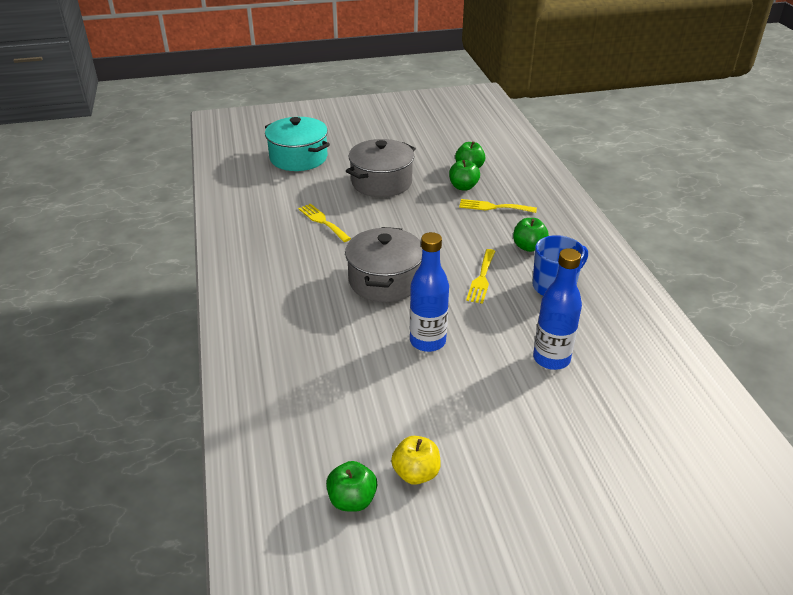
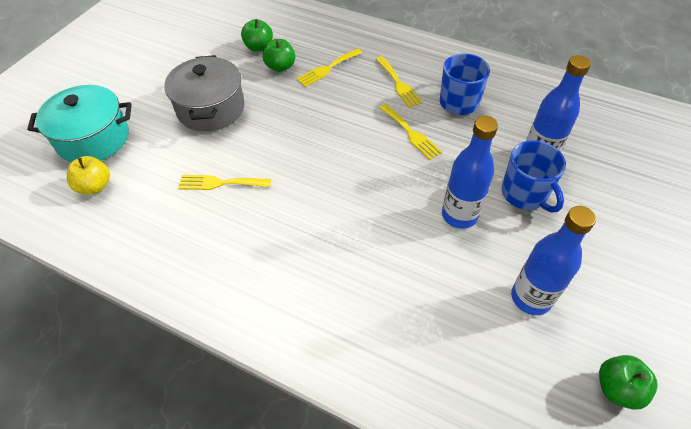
camera: 50 degrees left, 15 degrees up
(385, 280) = (354, 193): grey pot -> none
(389, 415) = (531, 298): none -> blue bottle
(416, 473) = (611, 322): yellow apple -> yellow apple (95, 186)
(496, 368) = (524, 194): none -> blue mug
(528, 247) = (398, 84): green apple -> yellow fork

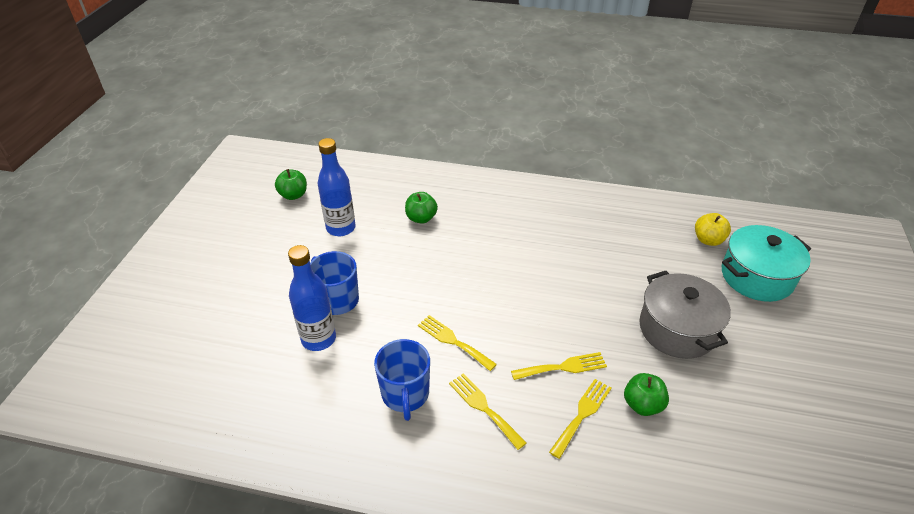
camera: 165 degrees right, 10 degrees down
(220, 183) = (608, 261): yellow fork -> yellow fork (563, 367)
(259, 47) = (694, 434): green apple -> green apple (421, 218)
(459, 215) = (395, 272): blue bottle -> none

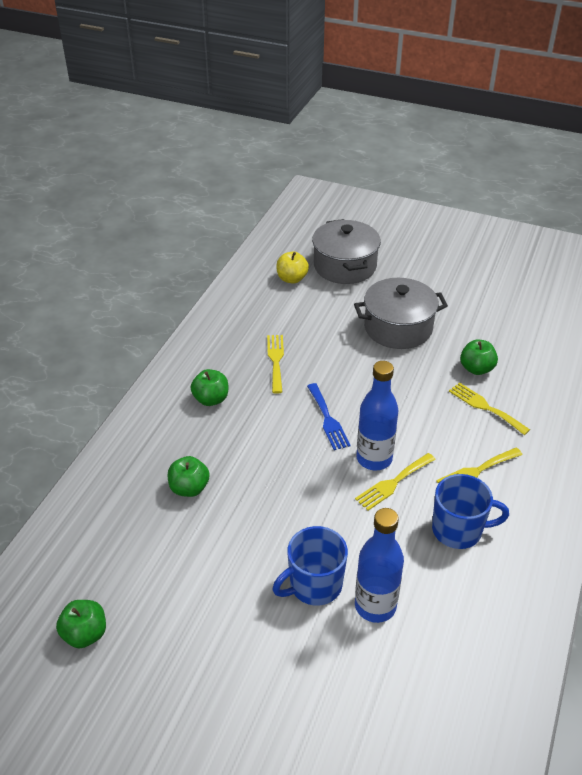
camera: 80 degrees left, 0 degrees up
(341, 228) = (181, 576): blue bottle -> blue bottle (374, 459)
(519, 214) = (211, 399): none -> green apple
(520, 288) = (328, 419): none -> blue fork
(563, 367) = (433, 408): yellow fork -> yellow fork (276, 360)
(756, 277) = (345, 266): turquoise pot -> grey pot

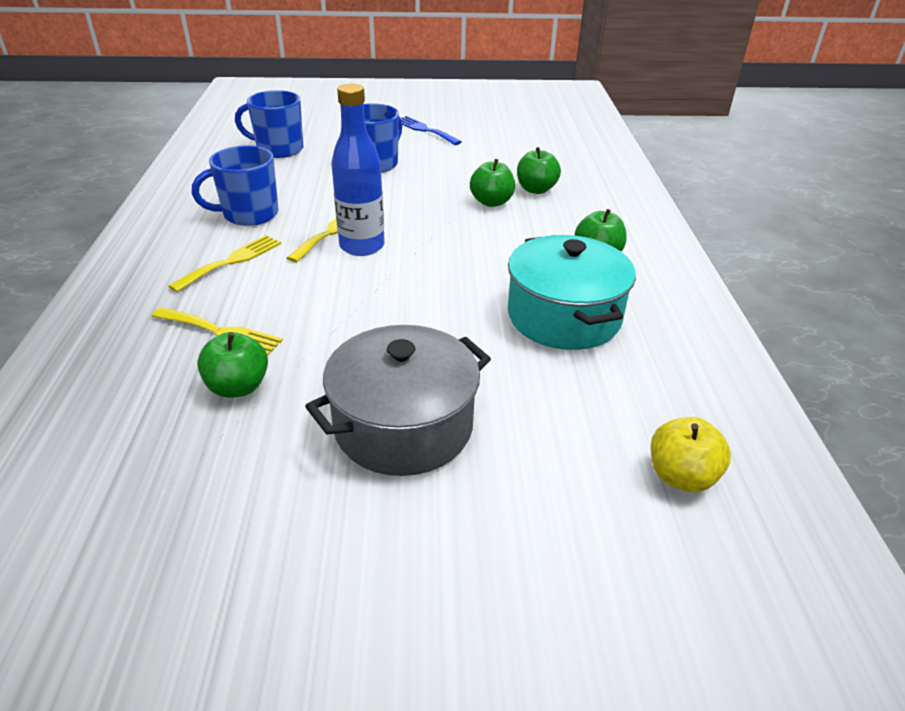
camera: 155 degrees right, 5 degrees down
(85, 634) = (524, 121): green apple -> green apple (491, 202)
(276, 360) = (564, 317): yellow fork -> turquoise pot
(328, 419) = (440, 269): blue fork -> blue fork (425, 130)
(345, 266) = (604, 557): grey pot -> none
(375, 606) = (318, 163): blue bottle -> none
(412, 657) = (279, 149): none -> blue mug

